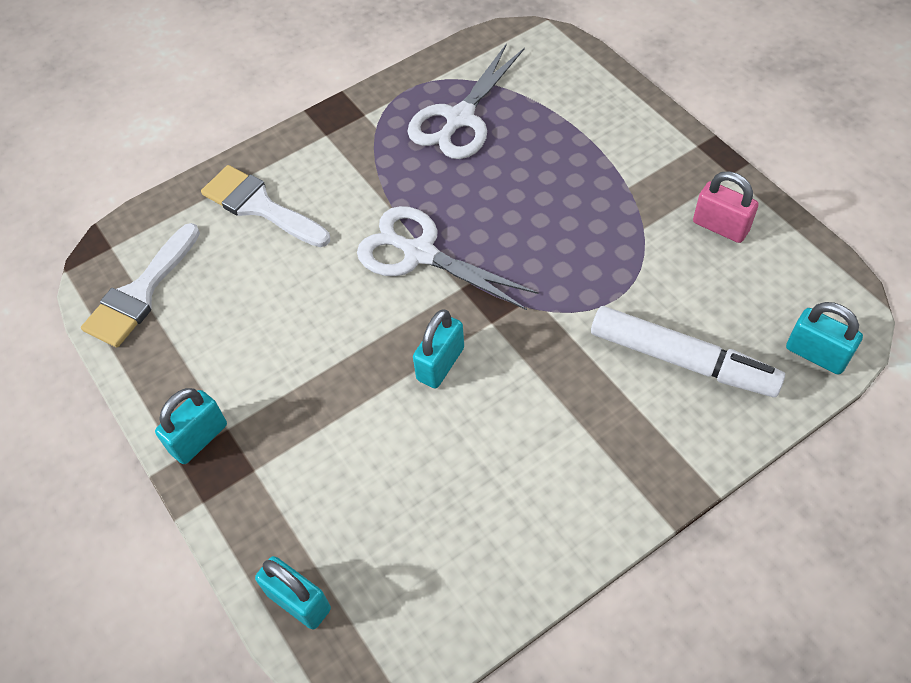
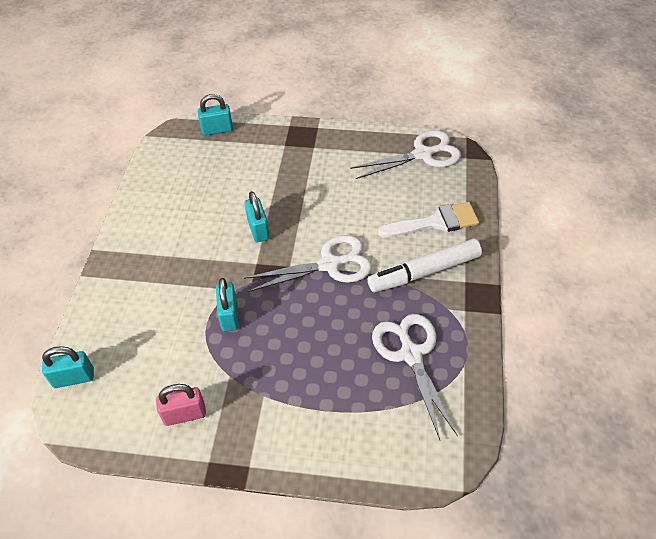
camera: 130 degrees right, 5 degrees down
(141, 292) = (423, 154): white brush -> white scissors
(199, 438) = (319, 137): turquoise padlock -> turquoise padlock (229, 315)
(682, 360) = (144, 319): white marker -> white marker (424, 272)

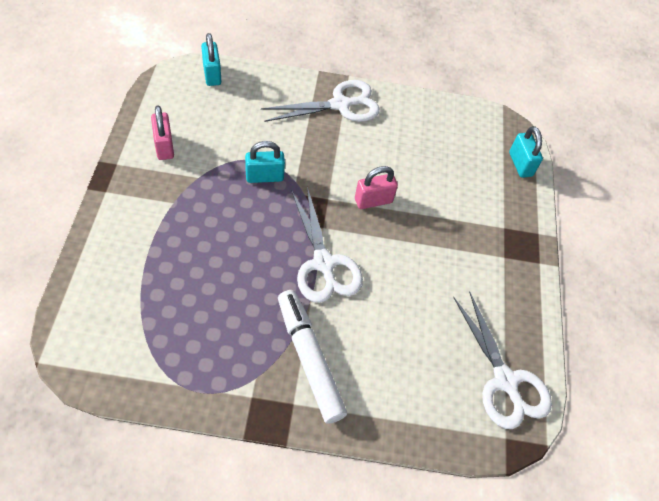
camera: 80 degrees right, 5 degrees up
(258, 229) = (373, 201): turquoise padlock -> pink padlock
(411, 354) = (199, 332): white scissors -> white scissors (340, 105)
(435, 222) = (386, 381): white brush -> none

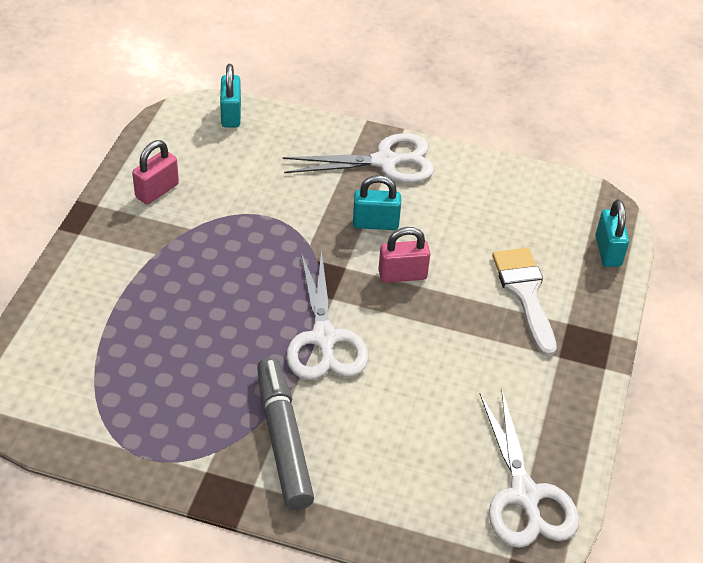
camera: 15 degrees right, 10 degrees down
(164, 146) = (157, 191): pink padlock -> pink padlock turned 45 degrees clockwise
(264, 176) = (271, 235): turquoise padlock -> turquoise padlock (375, 223)
(309, 359) = (283, 440): white marker -> grey marker
(468, 206) = (525, 293): none -> white brush

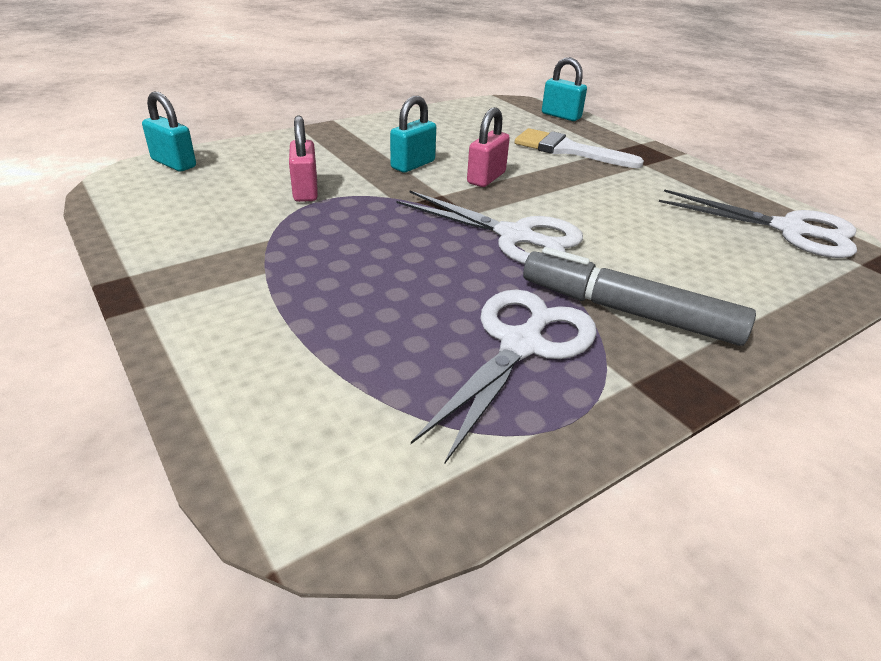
camera: 50 degrees left, 10 degrees down
(157, 191) = (184, 233): pink padlock -> pink padlock (305, 191)
(385, 162) = (354, 137): white scissors -> white scissors (521, 345)

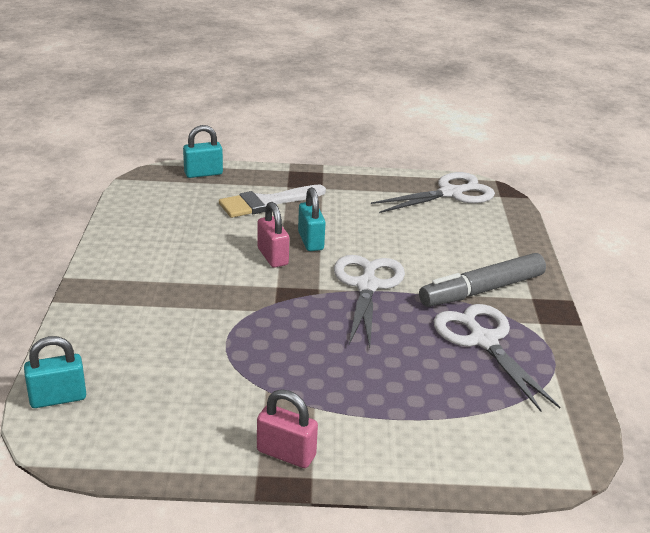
camera: 55 degrees left, 5 degrees down
(305, 191) = (202, 345): pink padlock -> pink padlock (286, 454)
(413, 165) = (212, 277): turquoise padlock -> turquoise padlock (310, 241)
(515, 236) = (367, 286): white scissors -> white scissors turned 60 degrees counterclockwise

